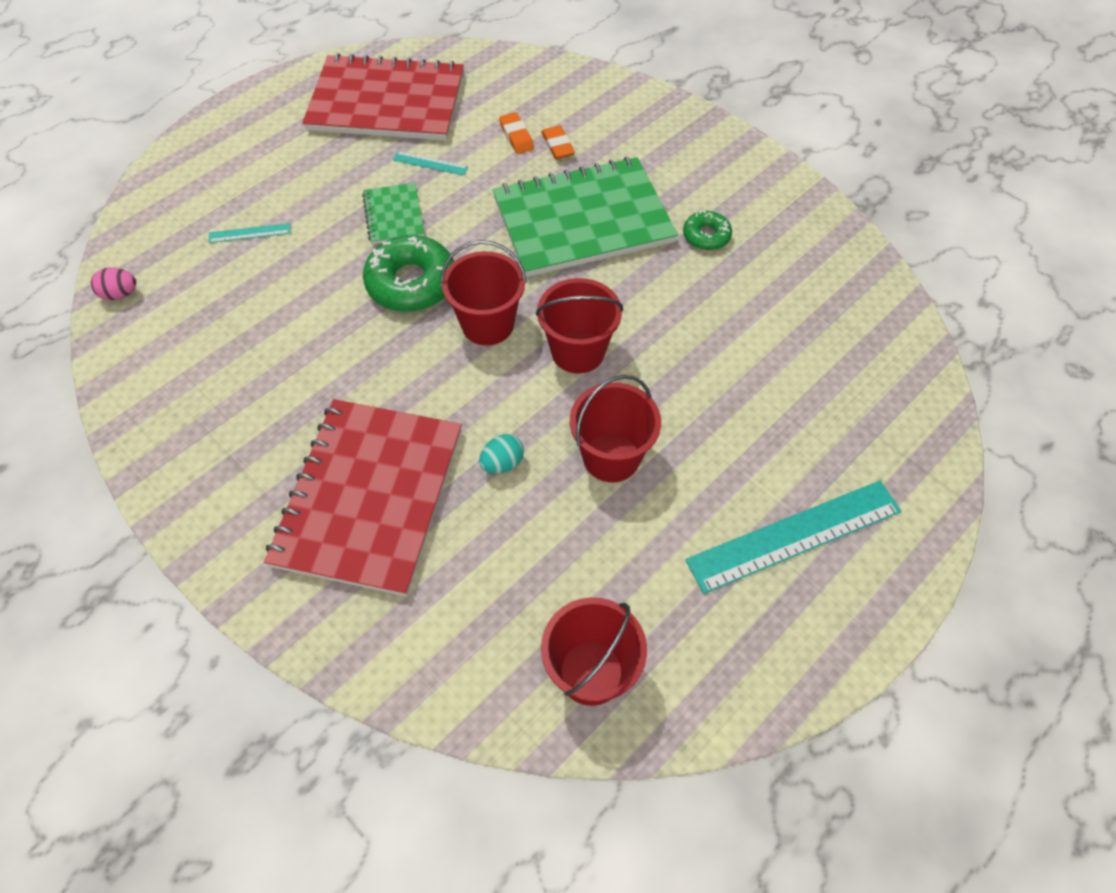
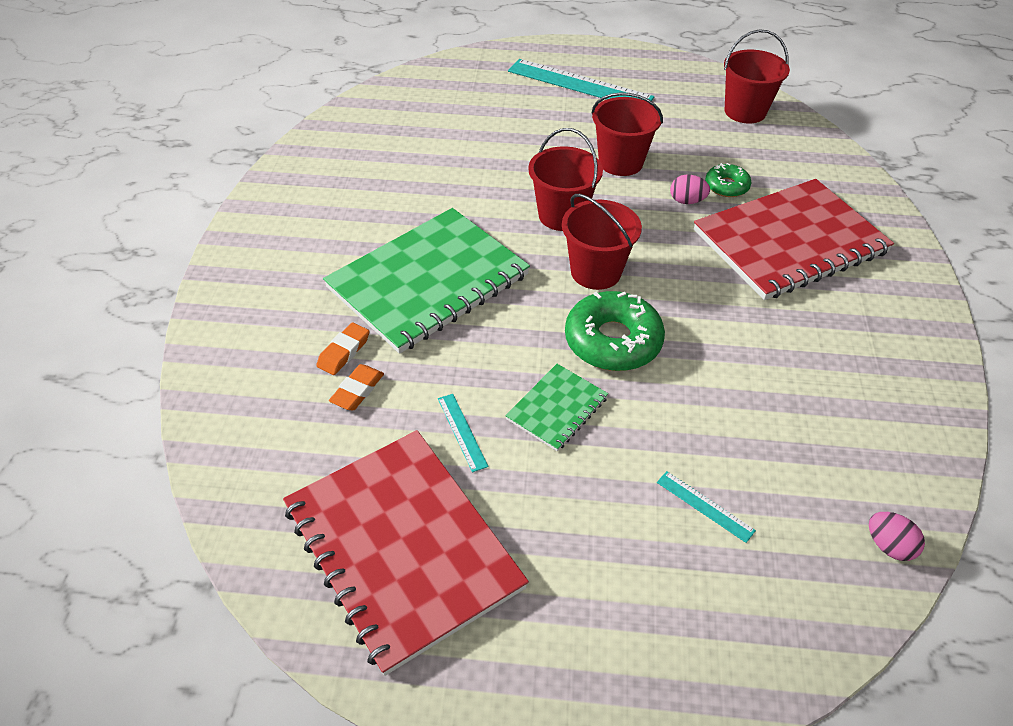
camera: 130 degrees left, 10 degrees down
(502, 463) = (687, 201): turquoise egg -> pink egg
(583, 220) = (428, 281): green notebook -> green notebook turned 75 degrees counterclockwise
(706, 236) = (374, 209): green donut -> green donut (726, 186)

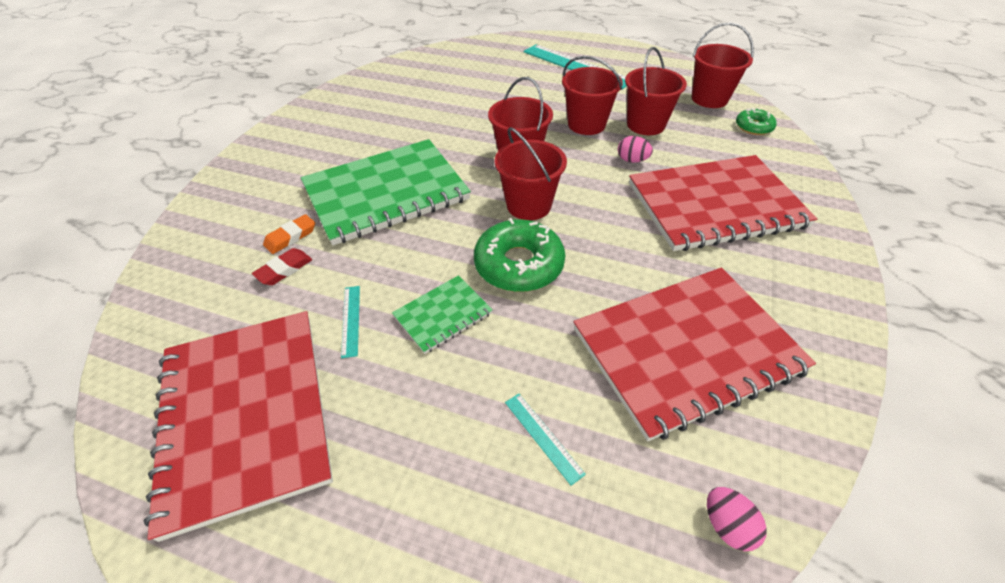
camera: 15 degrees right, 0 degrees up
(357, 390) = (284, 269): orange eraser -> red eraser
(686, 154) = (645, 125): none -> red bucket
(726, 186) = (672, 153): green donut -> green donut (753, 127)
(807, 399) = (686, 350): none -> red notebook

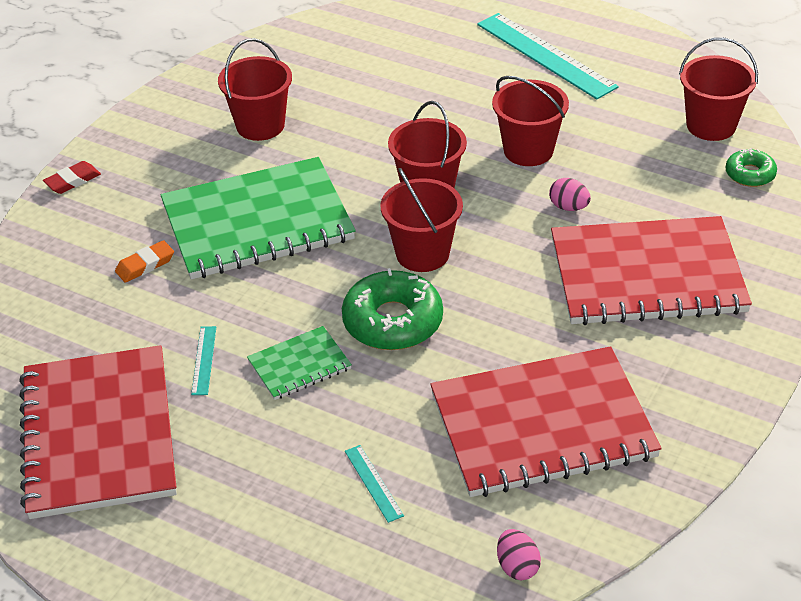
camera: 10 degrees right, 5 degrees down
(284, 269) = (137, 301): red eraser -> red eraser (72, 181)
(645, 125) = (606, 158): red bucket -> red bucket (260, 125)

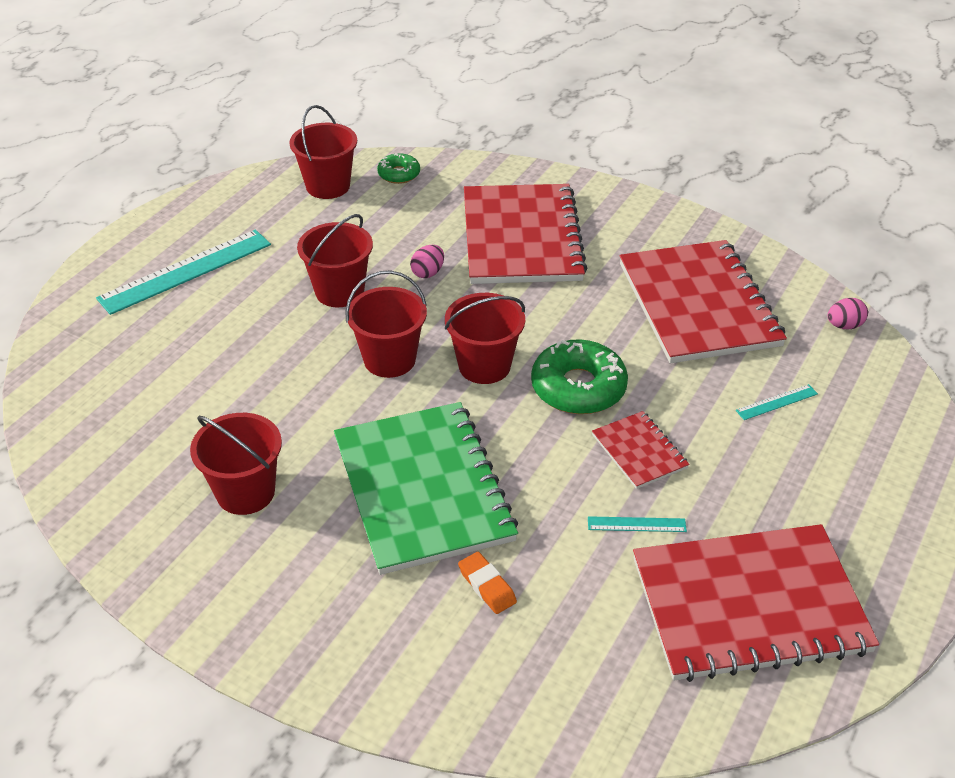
camera: 90 degrees left, 0 degrees up
(72, 181) = (316, 678): red eraser -> none
(299, 365) = (639, 451): green notebook -> red notebook

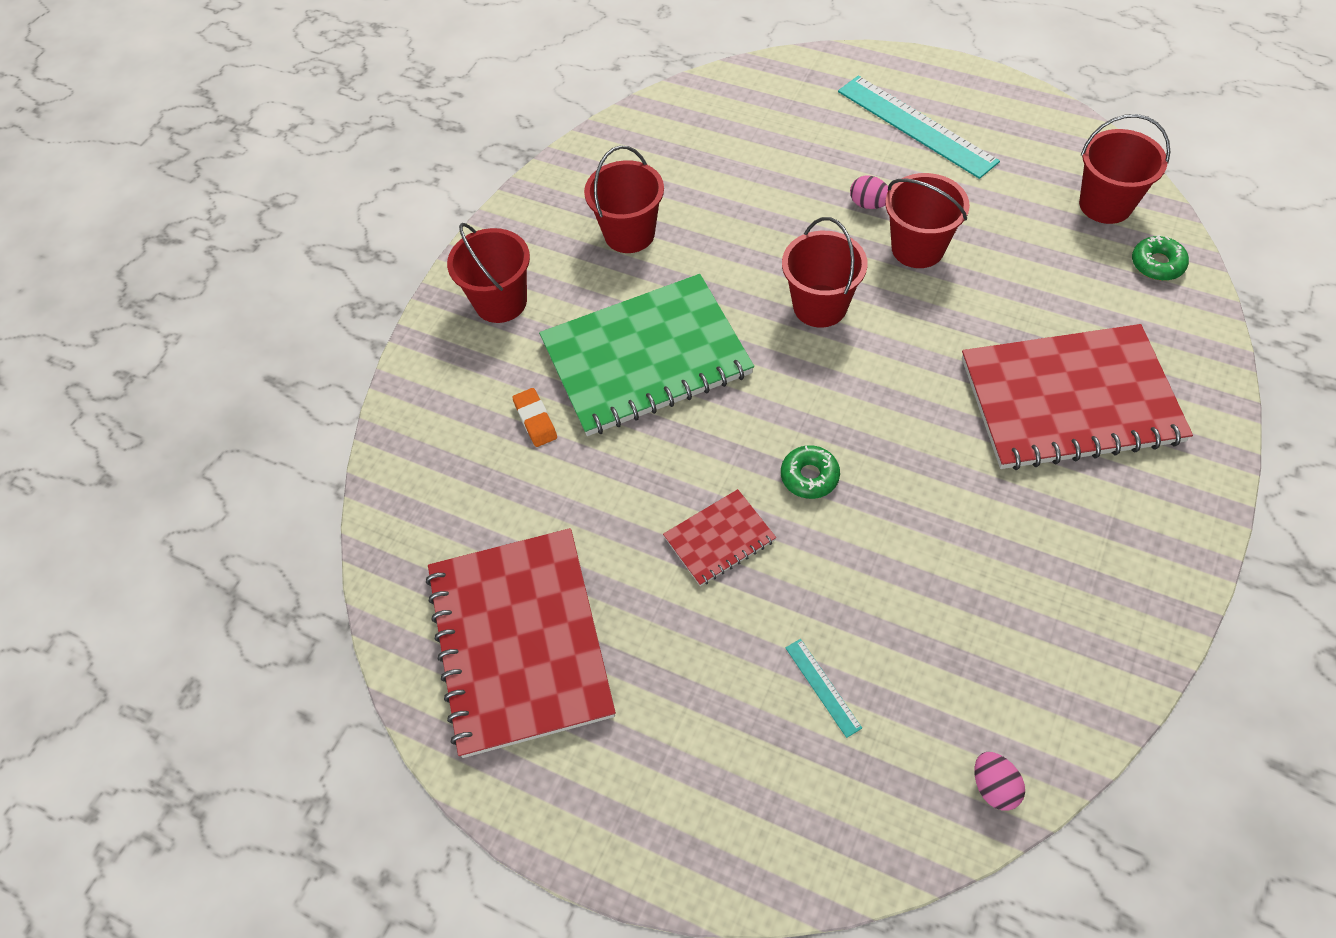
camera: 90 degrees right, 15 degrees up
(428, 273) = (972, 318): pink egg -> pink egg (868, 204)
(484, 366) = (827, 387): red bucket -> red bucket (500, 302)
(487, 586) = (535, 420): orange eraser -> orange eraser turned 75 degrees counterclockwise
(578, 387) = (809, 476): green donut -> green donut, size x0.55
(636, 524) = (617, 539): turquoise ruler -> none
(698, 304) = (990, 601): red notebook -> none

